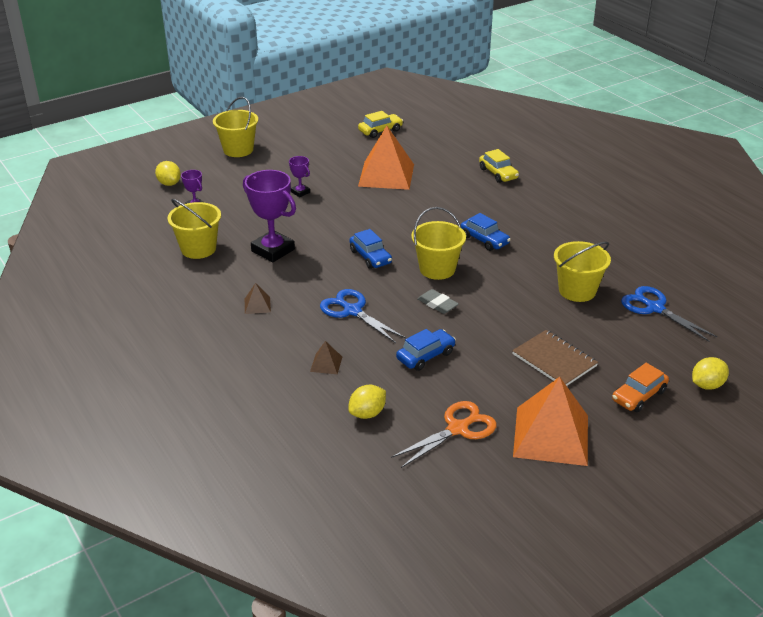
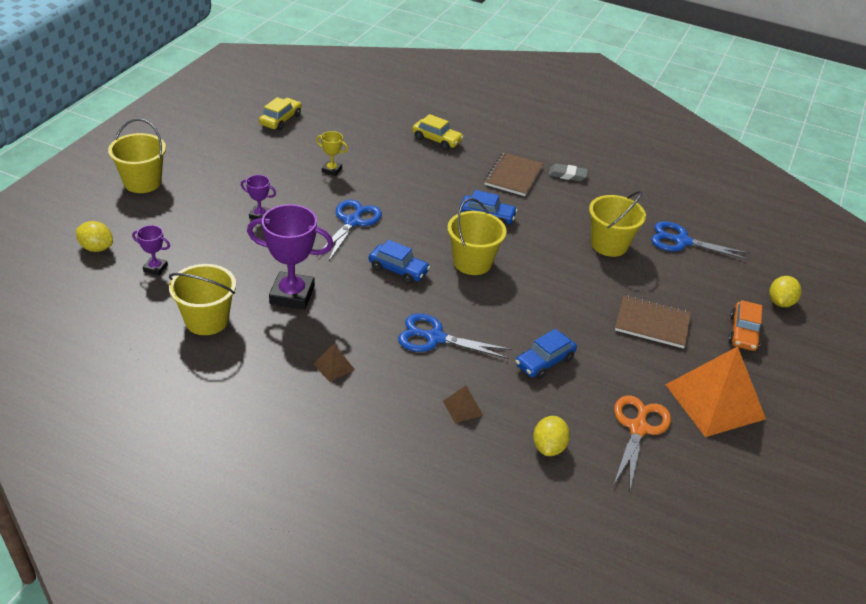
camera: 35 degrees left, 5 degrees up
(367, 214) = (352, 222): none -> blue scissors
(386, 175) = (332, 170): orange pyramid -> yellow trophy
(425, 356) = (544, 362): blue car -> blue car turned 150 degrees counterclockwise
(437, 304) = (506, 301): grey eraser -> grey eraser (567, 175)
(540, 216) = (513, 176): none -> brown notebook

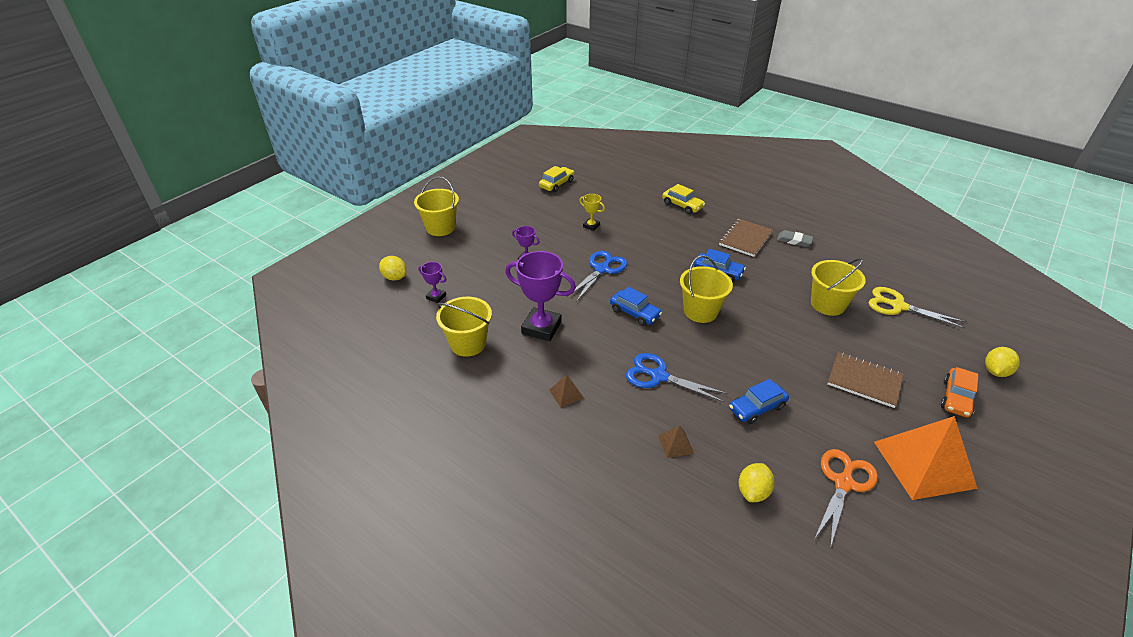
camera: 15 degrees right, 0 degrees up
(682, 241) = (898, 306): blue scissors -> yellow scissors

